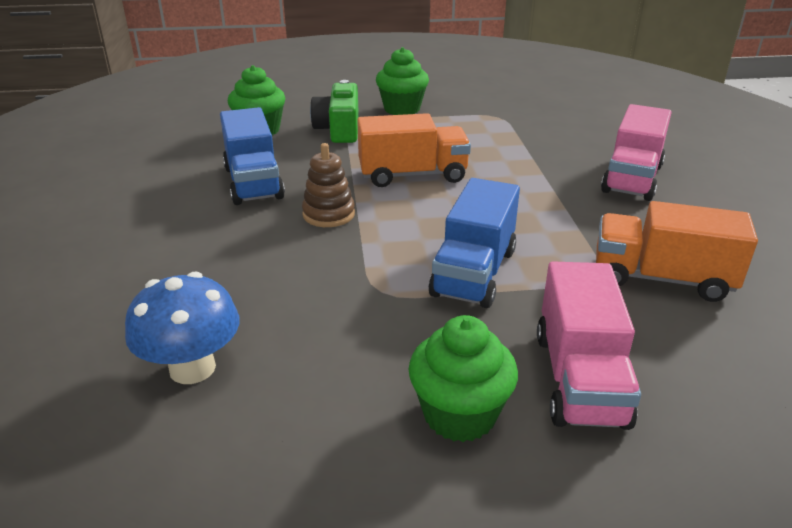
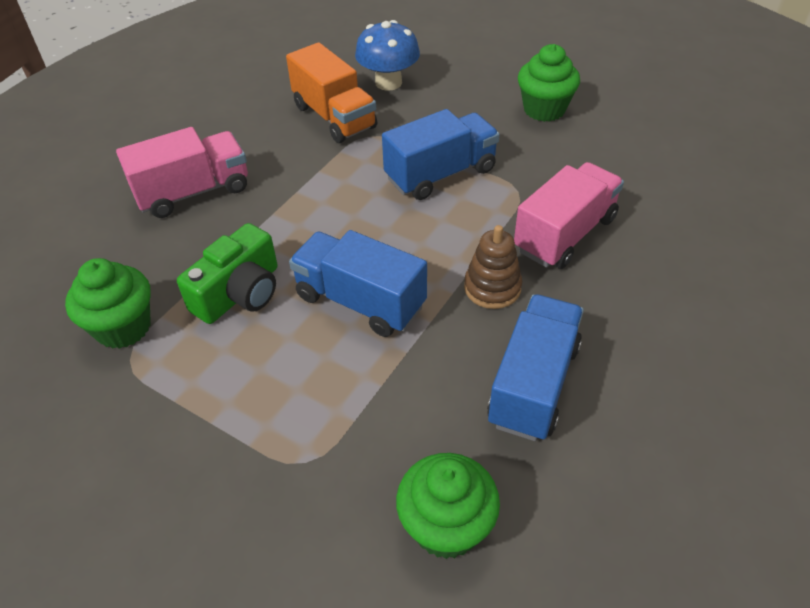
camera: 140 degrees left, 15 degrees up
(192, 368) = (681, 195): blue mushroom -> blue mushroom (388, 83)
(339, 129) = (340, 454): green camera -> green camera (239, 293)
(402, 109) = (203, 460): green cupcake -> green cupcake (123, 327)
(412, 175) = (360, 301): orange truck -> blue truck
(579, 378) = (465, 97): pink truck -> pink truck (565, 234)

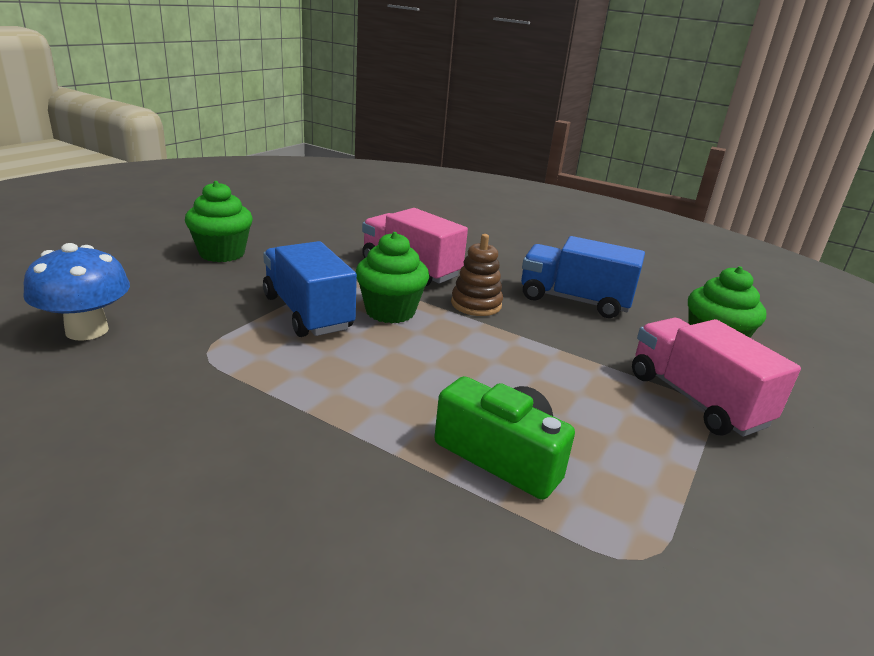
camera: 95 degrees left, 20 degrees down
(123, 327) = (589, 575): green cupcake -> green cupcake (390, 311)
(193, 192) = (273, 522): pink truck -> pink truck (695, 399)
(334, 117) = (142, 376): orange truck -> none
(360, 301) = (502, 370): blue truck -> none

